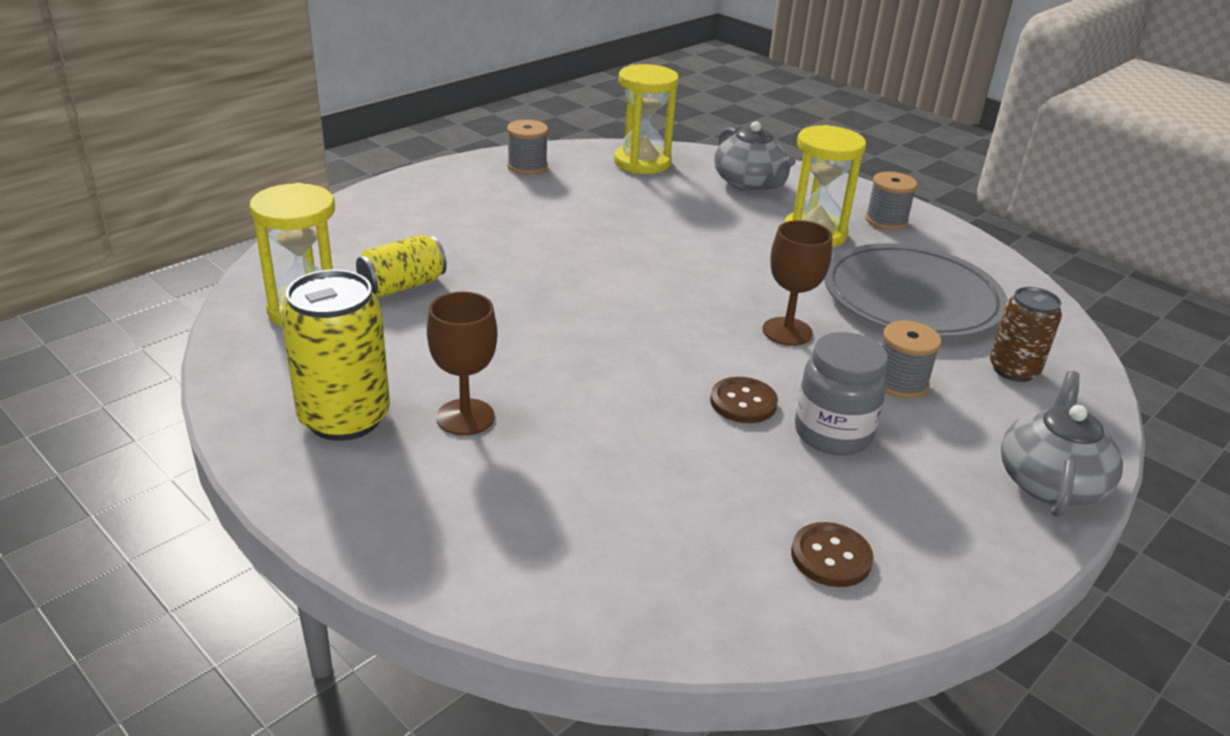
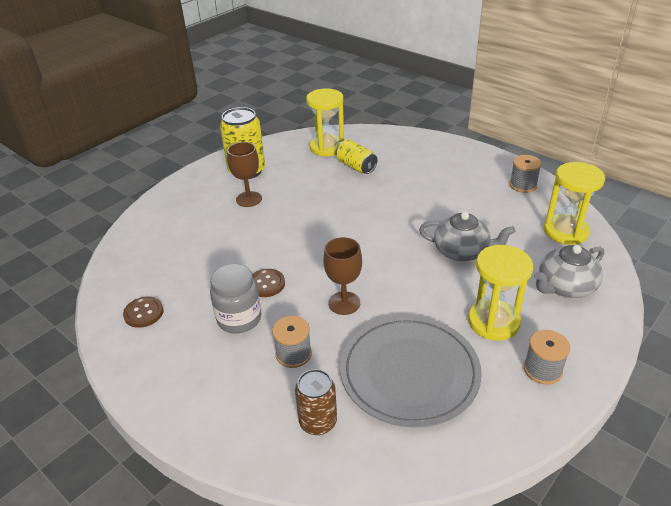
camera: 90 degrees right, 5 degrees up
(1049, 482) = (191, 417): grey teapot -> grey teapot (462, 251)

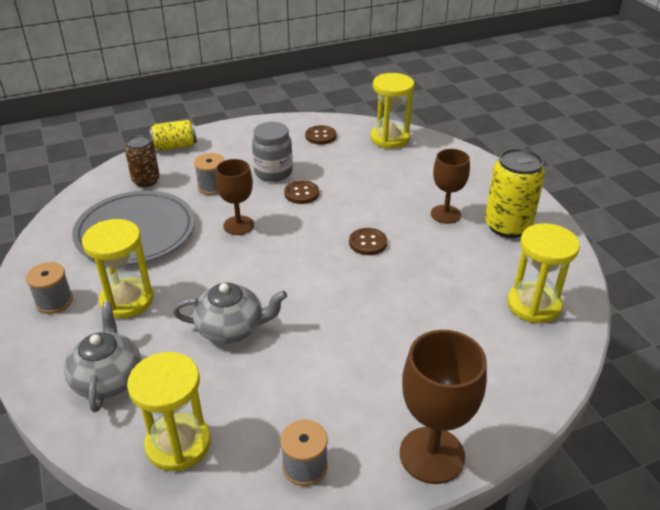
camera: 115 degrees right, 0 degrees up
(130, 262) = (390, 138): none -> yellow hourglass
(313, 224) = (368, 243): none -> brown button
(356, 167) = (466, 313): yellow can -> yellow can (175, 146)
(462, 251) = (231, 328): grey teapot -> grey teapot turned 135 degrees counterclockwise
(470, 153) = (432, 455): none -> brown goblet

